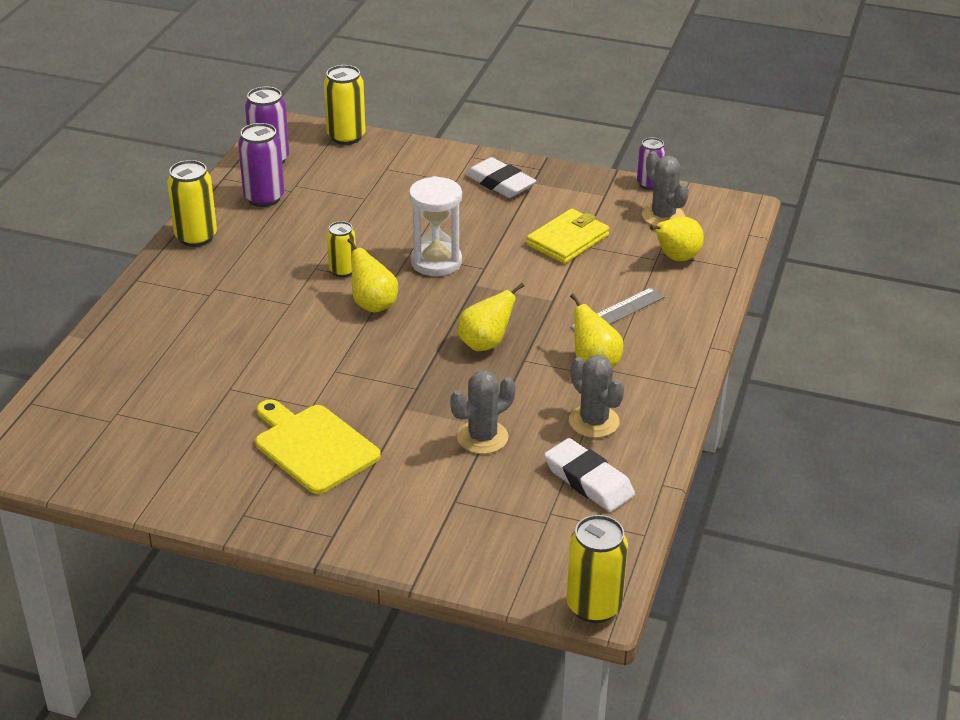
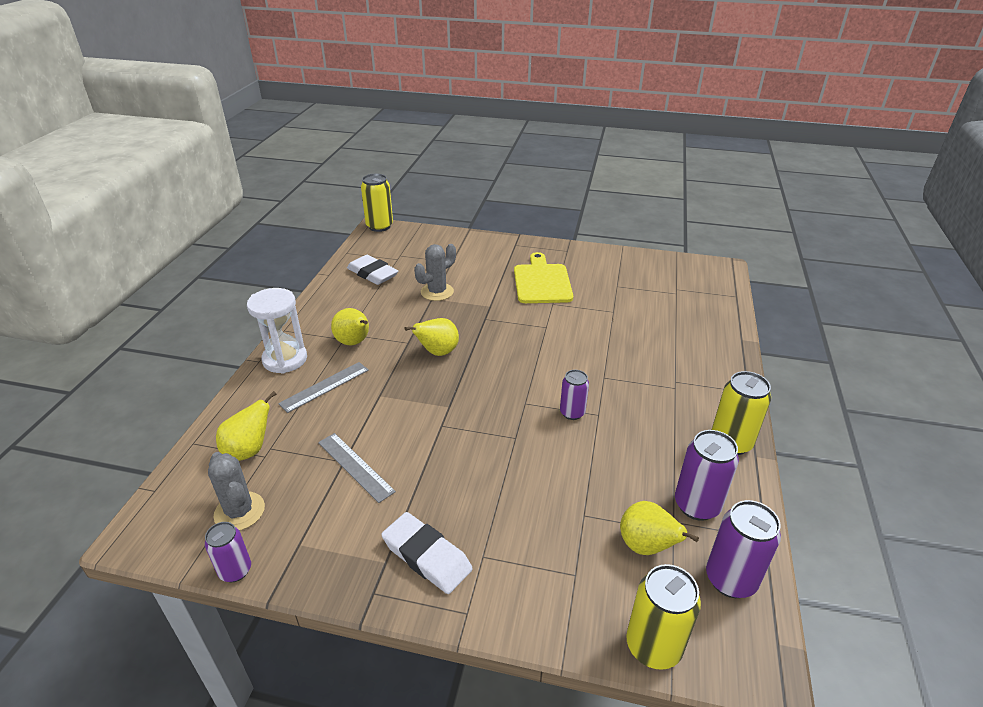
camera: 175 degrees right, 0 degrees up
(313, 446) = (542, 282): yellow cutting board -> yellow cutting board turned 135 degrees counterclockwise
(342, 271) = (572, 413): yellow can -> purple can
(373, 304) = (534, 380): yellow pear -> yellow pear (646, 546)
(436, 262) = (487, 429): white hourglass -> white hourglass (285, 359)
(568, 240) = (355, 466): yellow wallet -> grey ruler
(594, 421) = (363, 304): grey cactus -> none

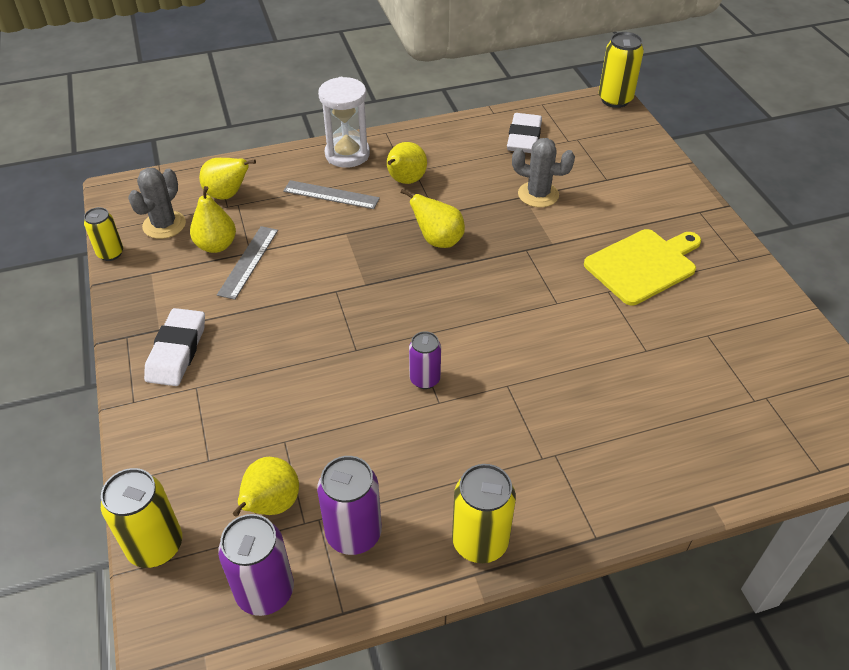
camera: 60 degrees right, 10 degrees up
(235, 571) = (110, 253): purple can -> yellow can
(311, 481) = (216, 245): none -> yellow pear

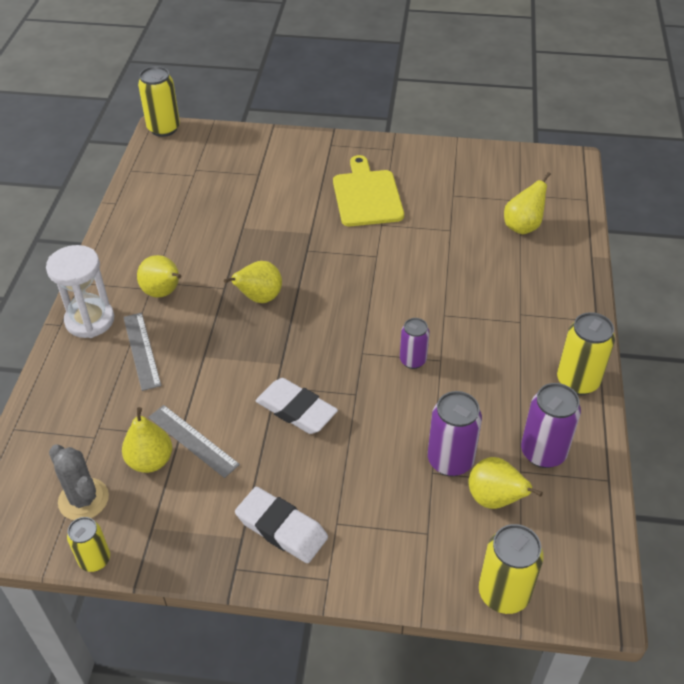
camera: 65 degrees left, 0 degrees up
(228, 195) = (77, 432): yellow pear -> yellow pear (523, 226)
(265, 591) = (575, 524): purple can -> purple can (450, 461)
(331, 195) = (142, 350): grey ruler -> grey ruler turned 60 degrees counterclockwise
(524, 138) = (168, 198): white eraser -> white eraser (296, 410)
(538, 194) = (247, 218): grey cactus -> none

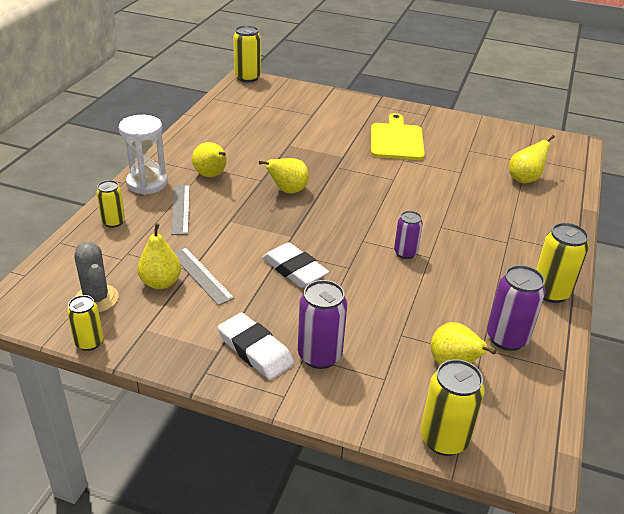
camera: 10 degrees right, 10 degrees down
(68, 386) = (113, 222): none -> yellow can
(450, 461) = (419, 329): purple can -> purple can (319, 355)

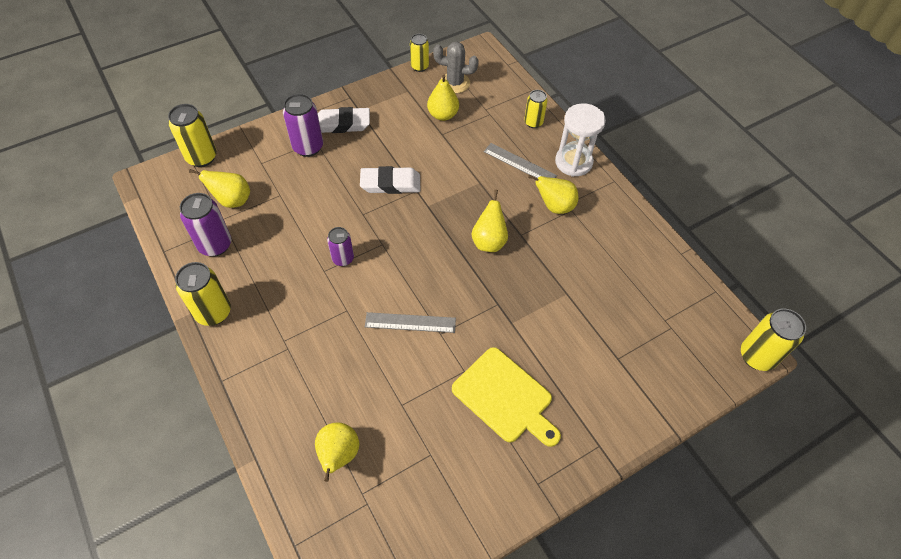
camera: 130 degrees right, 20 degrees up
(201, 275) = (432, 136): grey ruler -> grey ruler (410, 322)

